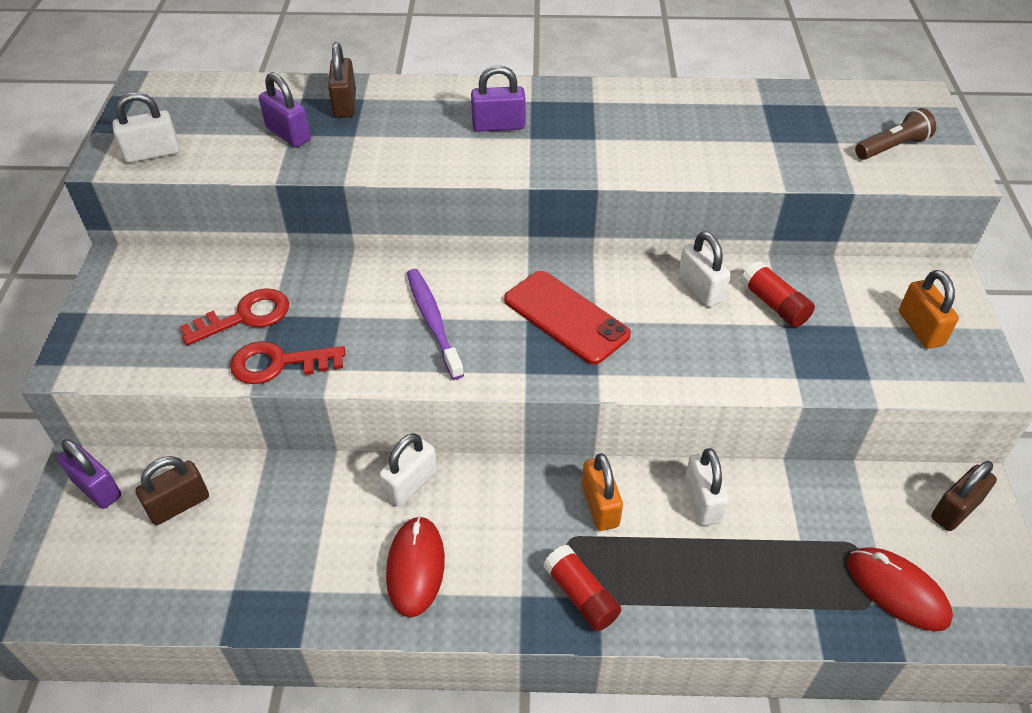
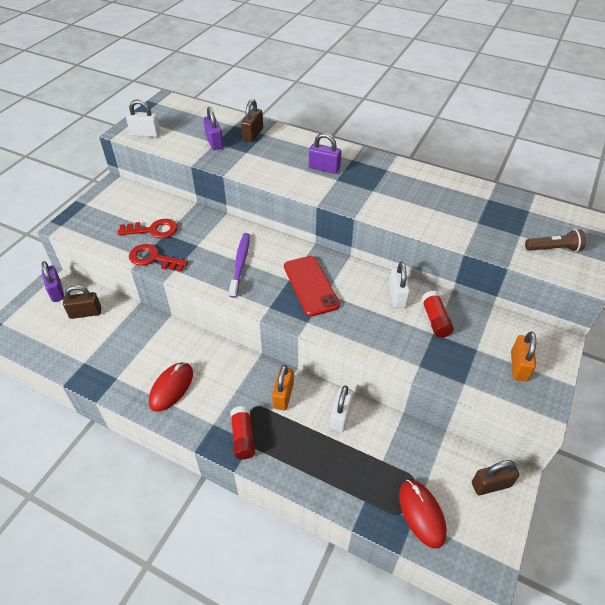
camera: 25 degrees right, 0 degrees up
(410, 484) = (195, 345): white padlock -> none

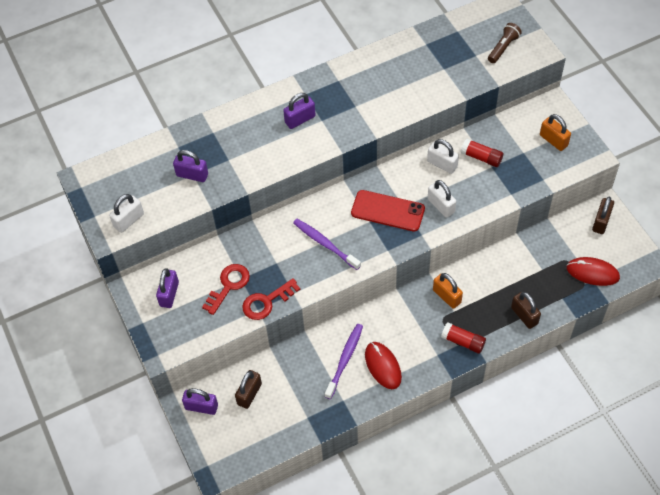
camera: 50 degrees left, 10 degrees up
(121, 204) = (169, 294): none -> purple padlock
(159, 357) = (344, 360): none -> purple toothbrush
(253, 134) = (206, 141): brown padlock -> brown padlock (524, 315)
(341, 416) = (491, 271): white padlock -> white padlock (441, 206)

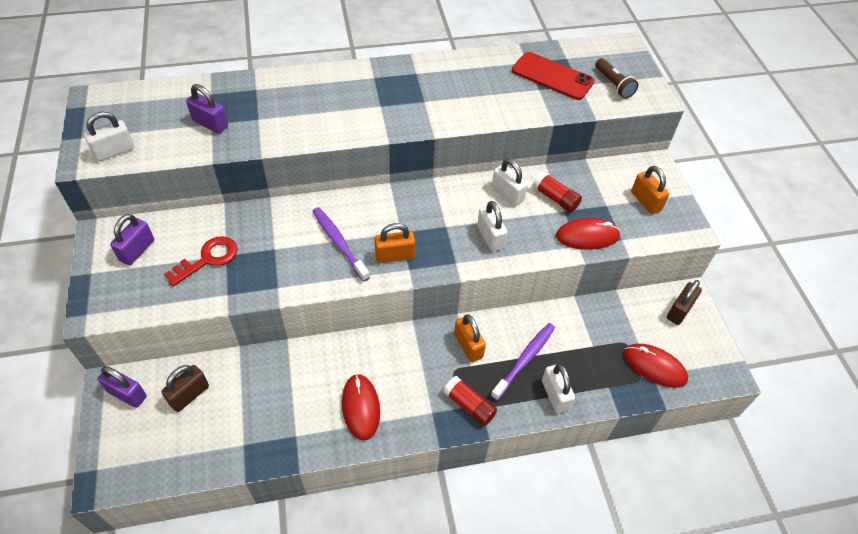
camera: 10 degrees right, 5 degrees down
(266, 302) = (241, 289): red key -> none
(300, 119) = (356, 99): purple padlock -> none
(344, 360) = (318, 387): purple toothbrush -> purple toothbrush (524, 360)
(372, 242) = (395, 256): none -> orange padlock
(387, 211) = (426, 227): red phone -> red phone (552, 76)
(503, 48) = (613, 84): brown flashlight -> brown flashlight turned 105 degrees clockwise
(516, 184) = (587, 236): none -> red mouse
(524, 315) = (555, 395): brown padlock -> white padlock

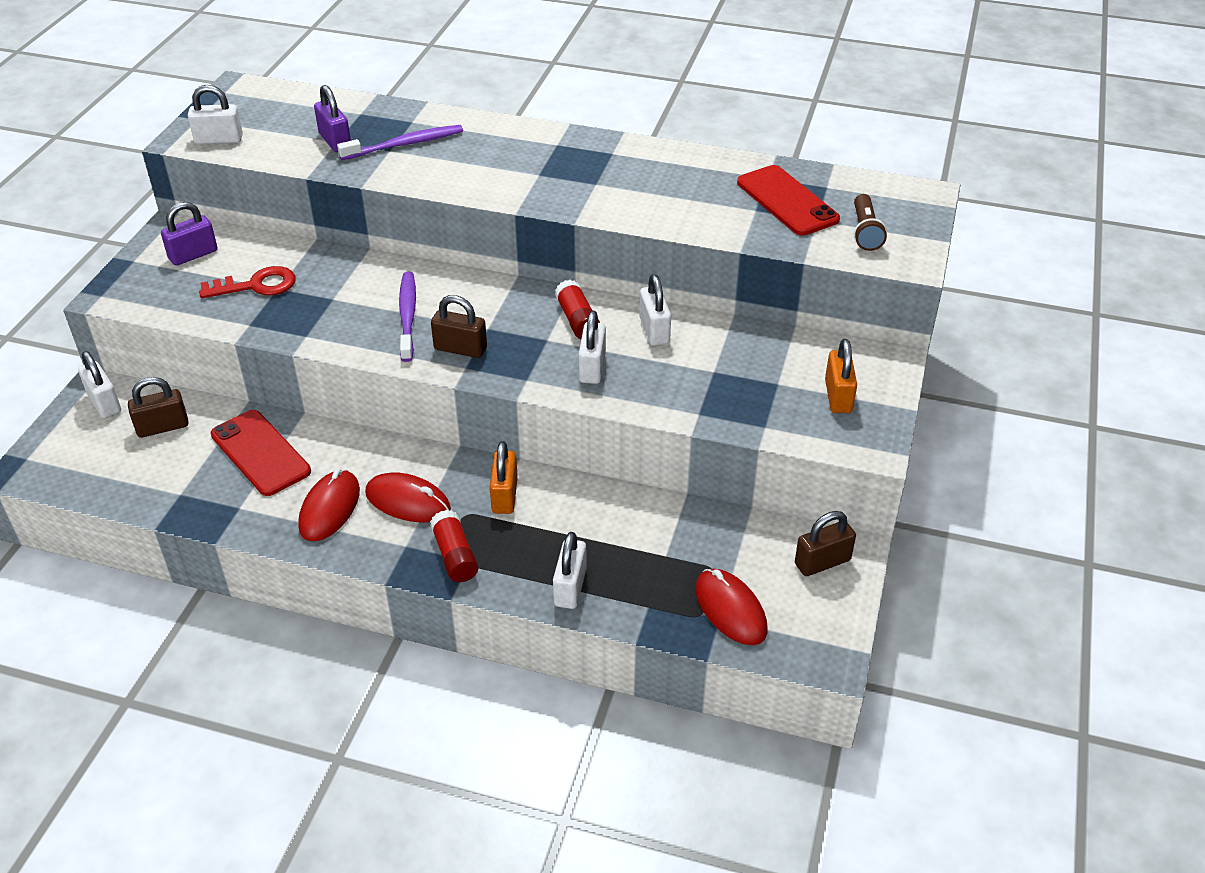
camera: 30 degrees right, 10 degrees down
(127, 394) = (104, 403): purple padlock -> white padlock
(279, 385) = (260, 453): none -> red phone
(395, 256) = (460, 349): orange padlock -> brown padlock
(524, 360) = (562, 536): purple toothbrush -> purple toothbrush (404, 144)
(555, 198) = (714, 354): red glue stick -> red glue stick (577, 320)
(587, 236) = (720, 408): red mouse -> red mouse (408, 501)

